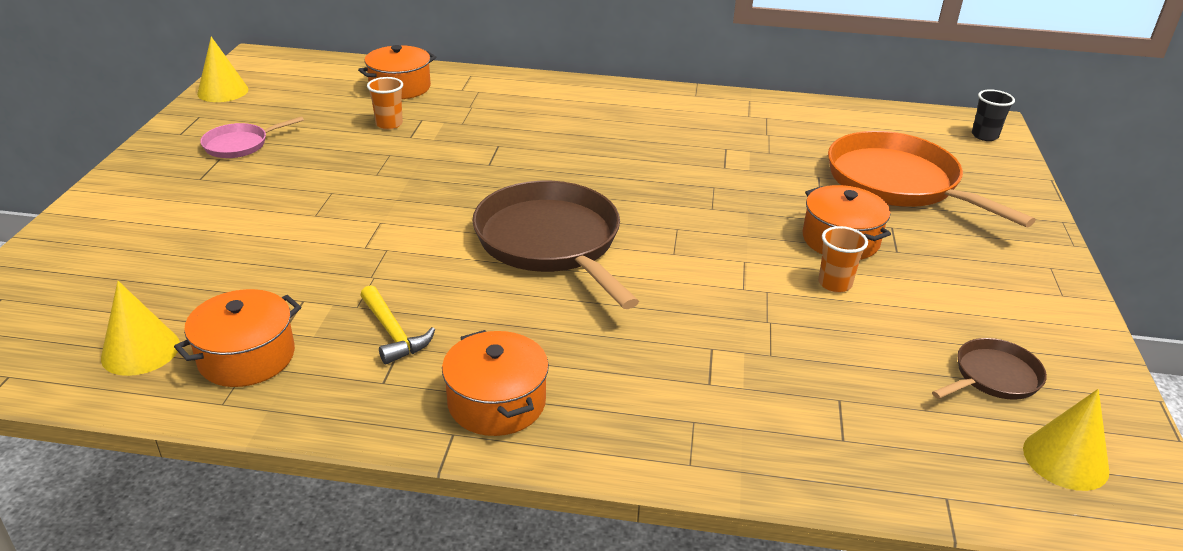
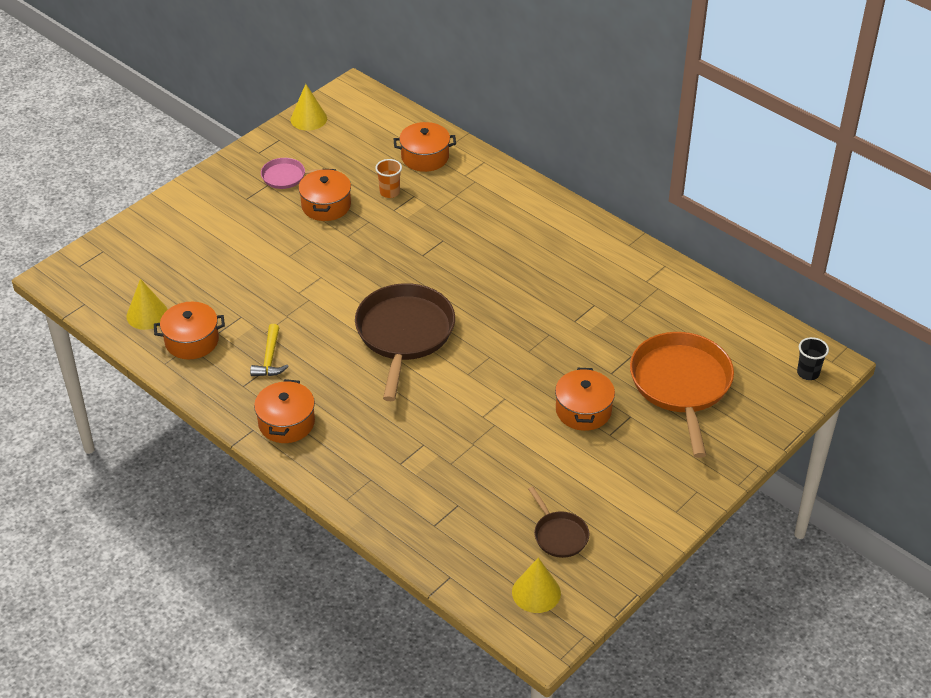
camera: 35 degrees right, 10 degrees up
(319, 156) = (326, 205): none -> orange pot
(834, 284) = (541, 438): orange cup -> none
(993, 377) = (559, 535): brown pan -> brown pan turned 60 degrees clockwise

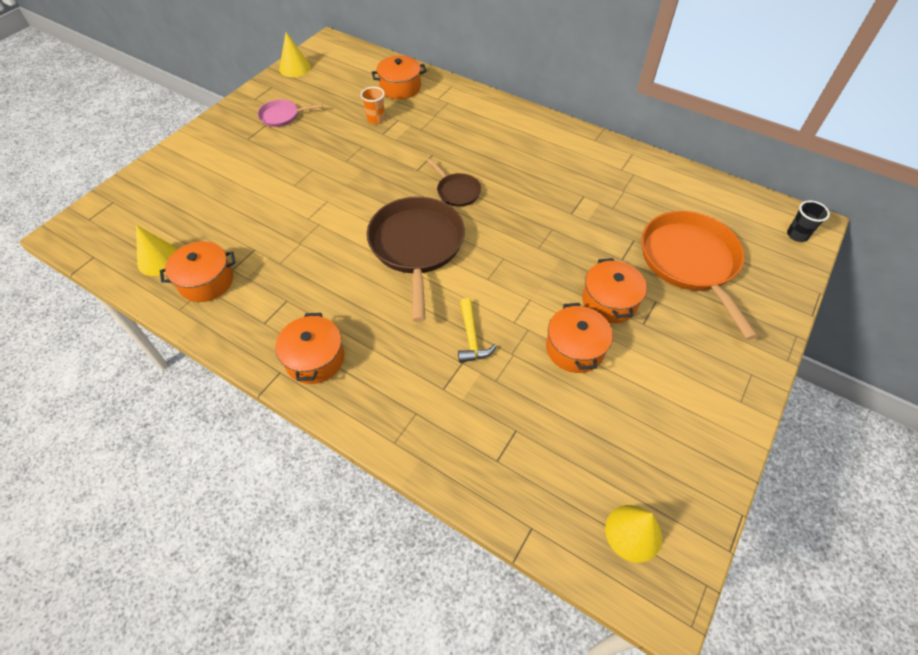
camera: 10 degrees left, 10 degrees up
(270, 358) = (288, 289): yellow hammer -> yellow hammer (471, 337)
(326, 205) = (321, 136): orange pot -> orange pot (575, 348)
(559, 535) = (633, 451): brown pan -> brown pan (457, 191)

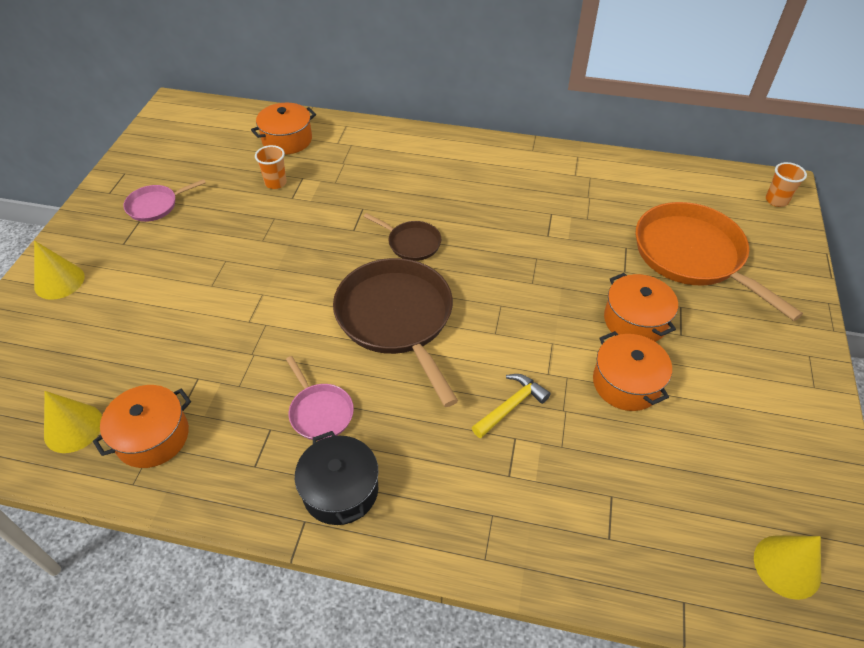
camera: 20 degrees left, 5 degrees down
(295, 68) = (144, 144): yellow cone -> yellow cone (59, 281)
(315, 359) = (340, 490): orange pot -> black pot
(327, 299) = (320, 412): none -> pink pan
(471, 337) = (511, 406): yellow hammer -> yellow hammer turned 105 degrees counterclockwise
(797, 235) = (776, 200): black cup -> orange cup

